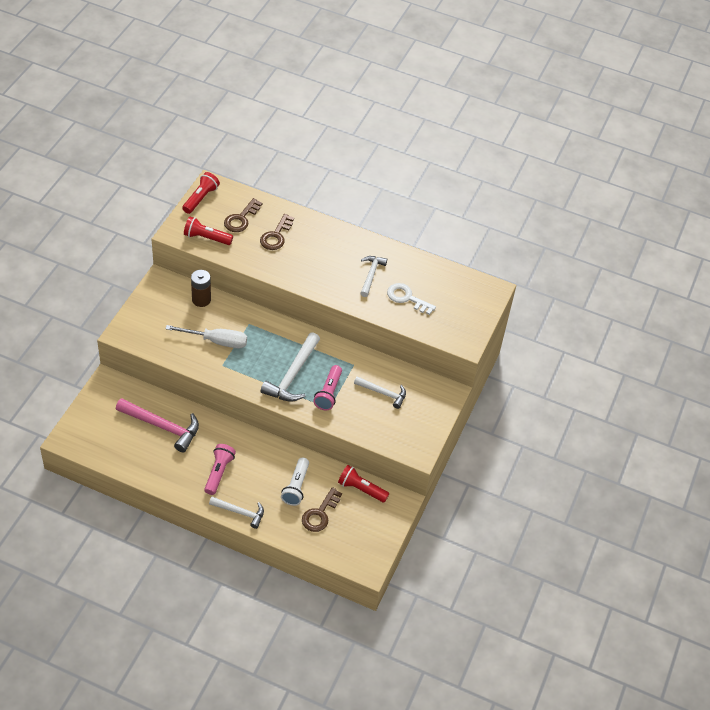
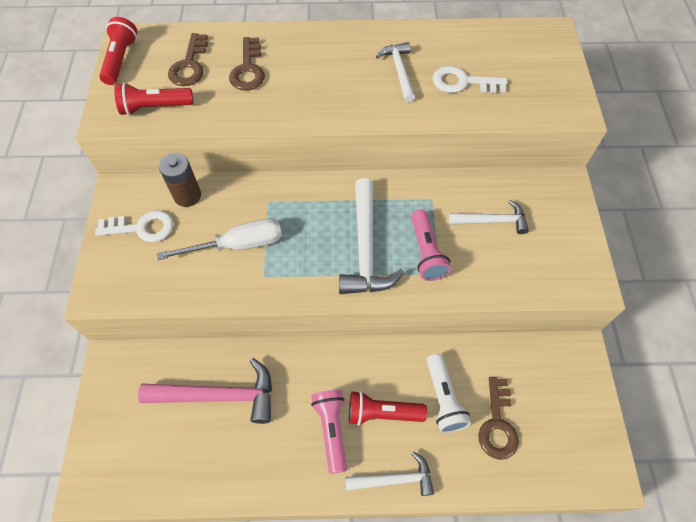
camera: 20 degrees left, 10 degrees up
(164, 307) = (142, 228): none -> white key
(361, 489) = (523, 360): red flashlight -> red flashlight (382, 413)

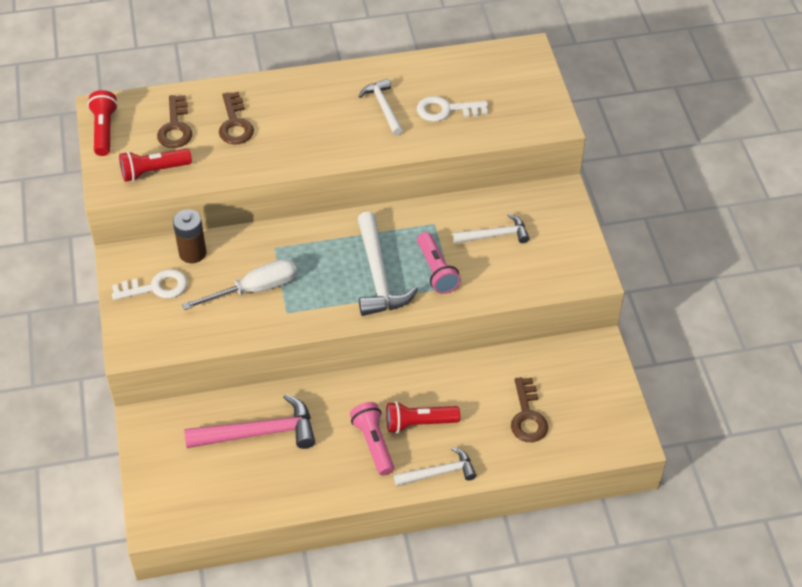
camera: 10 degrees left, 10 degrees down
(443, 398) = (474, 403): white flashlight -> none

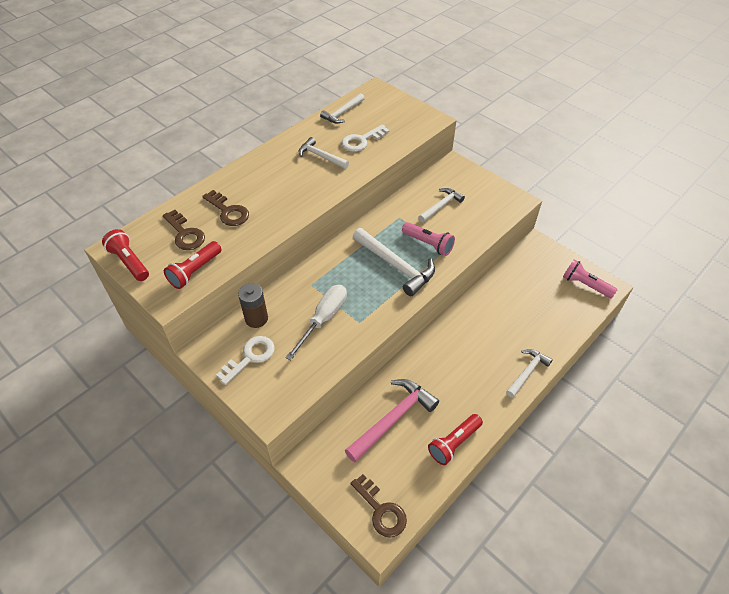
camera: 35 degrees left, 0 degrees up
(373, 443) = (471, 379): pink flashlight -> pink flashlight (585, 285)
(419, 423) = (485, 349): red flashlight -> red flashlight (454, 443)
(458, 64) = (342, 113): none -> white hammer
(527, 416) = (540, 306): brown key -> brown key (381, 510)

